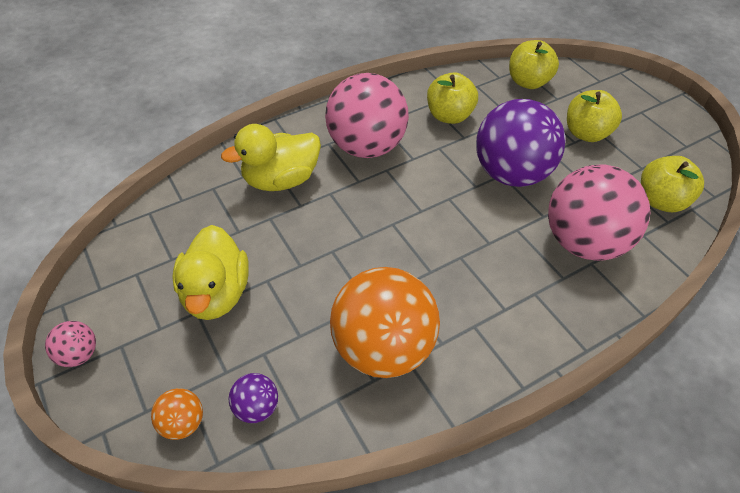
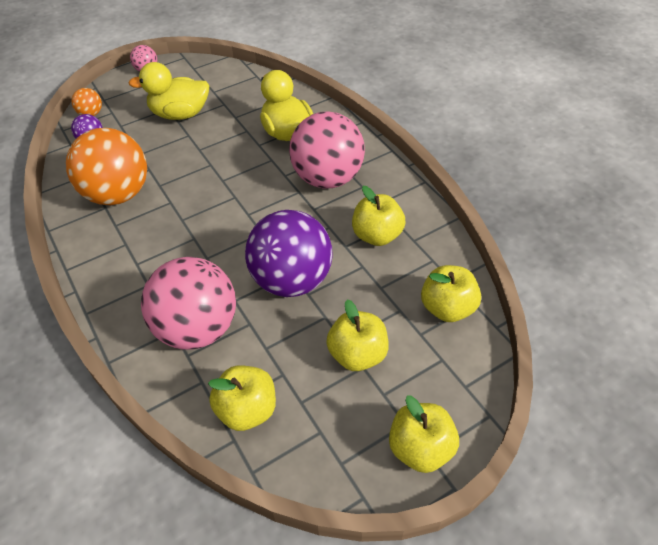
camera: 90 degrees right, 0 degrees up
(658, 106) = (420, 448): none -> yellow apple

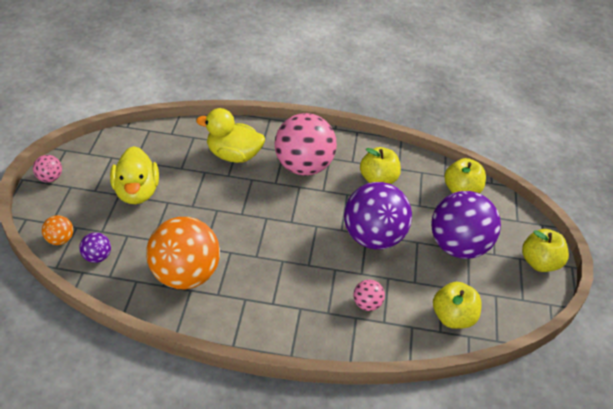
camera: 55 degrees left, 5 degrees down
(180, 114) = (136, 192): yellow duck -> yellow duck turned 45 degrees counterclockwise
(198, 328) = (367, 304): pink ball -> pink ball, size x0.43
(357, 354) = (458, 246): yellow apple -> purple ball

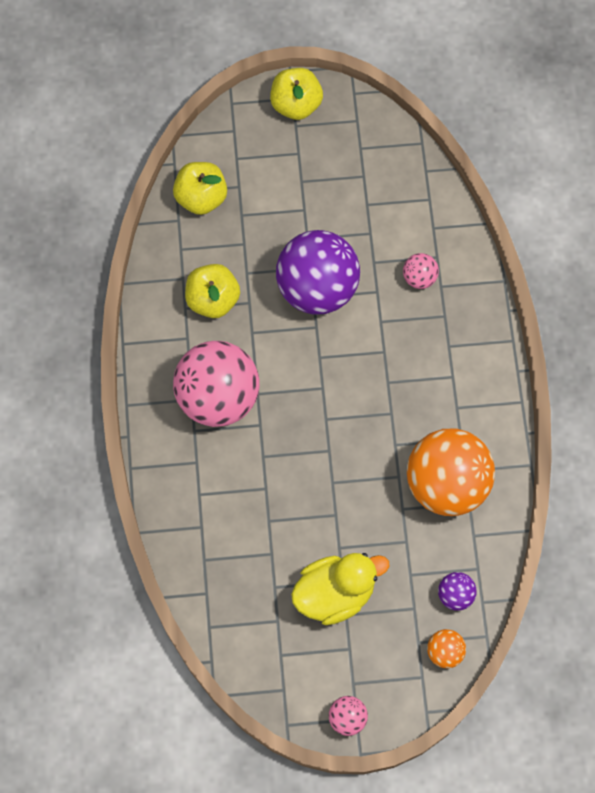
camera: 100 degrees left, 25 degrees up
(233, 155) = (224, 493): yellow duck -> none
(453, 317) = (407, 188): yellow apple -> none
(458, 246) = (299, 193): purple ball -> none

